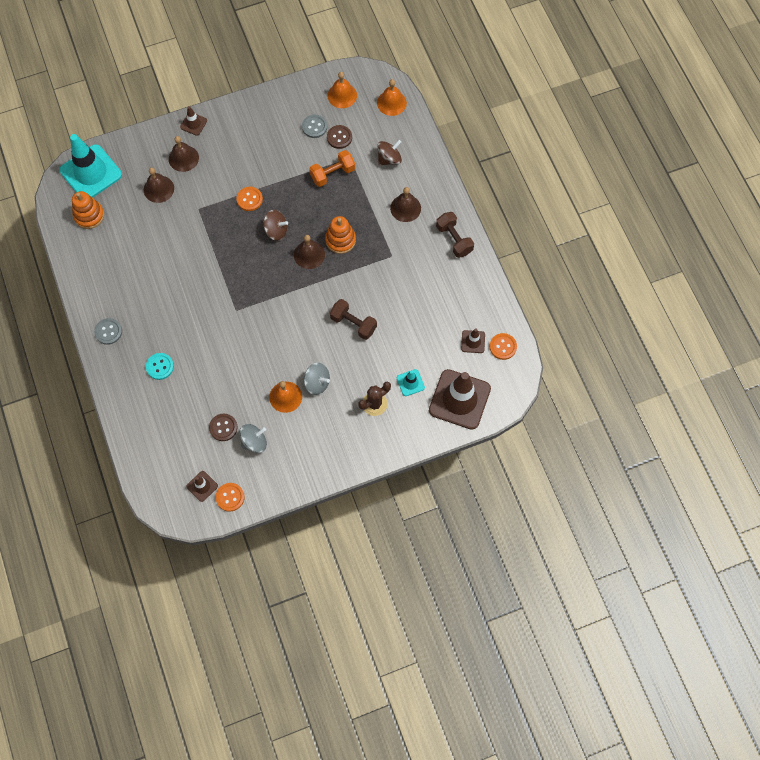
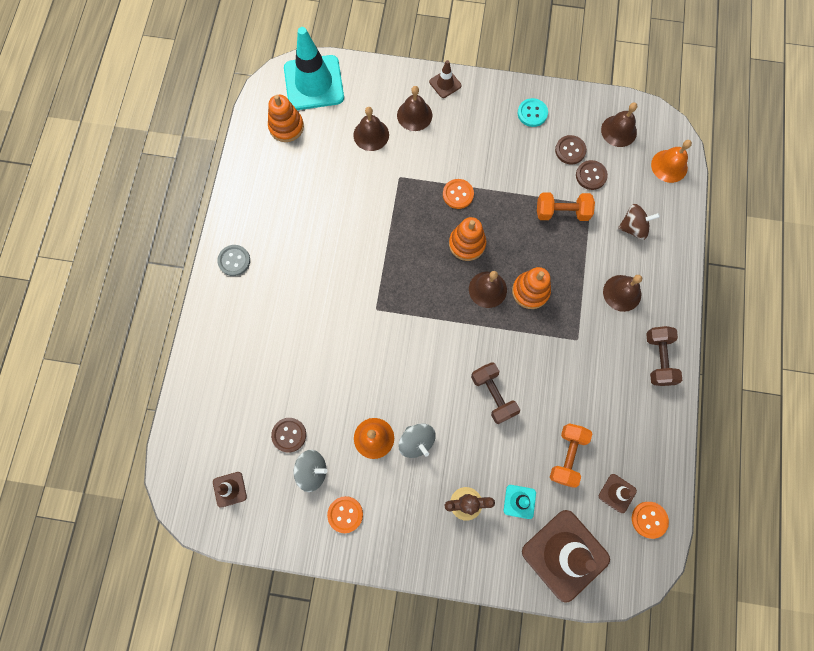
camera: 30 degrees right, 5 degrees up
(160, 366) = (263, 328): turquoise button -> turquoise button (532, 113)
(230, 497) = (251, 520): orange button -> orange button (345, 514)
(276, 231) = (467, 244): brown spinning top -> orange stacking toy
(314, 127) = (570, 150): grey button -> brown button
(342, 95) = (618, 131): orange bell -> brown bell
(426, 336) = (567, 456): none -> orange dumbbell

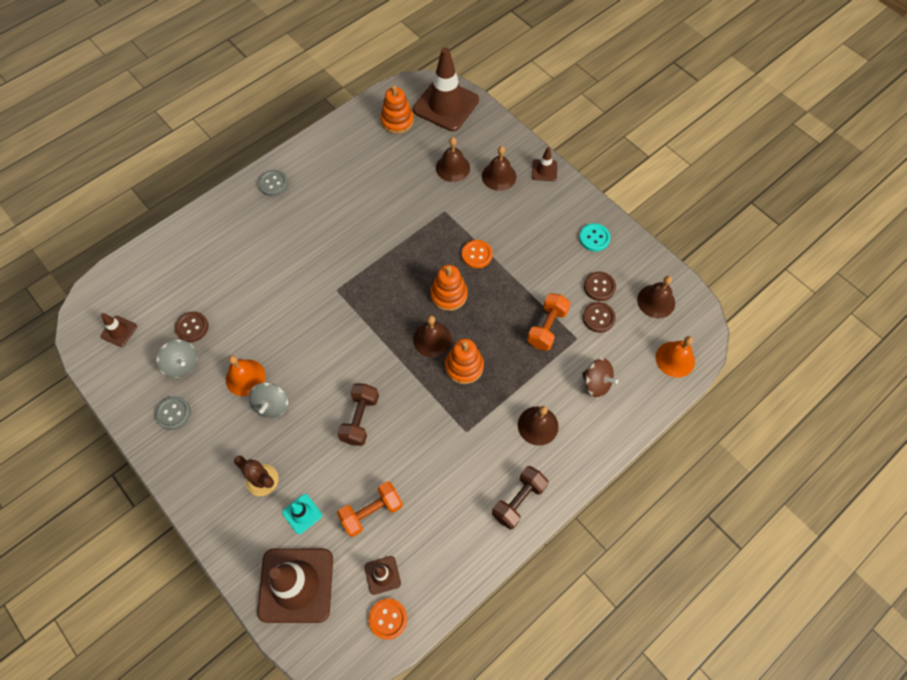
camera: 40 degrees right, 10 degrees down
(314, 83) = (446, 105): turquoise traffic cone -> brown traffic cone
(345, 514) = (173, 413): orange button -> grey button
(562, 212) = (547, 327): orange dumbbell -> orange dumbbell turned 75 degrees clockwise

